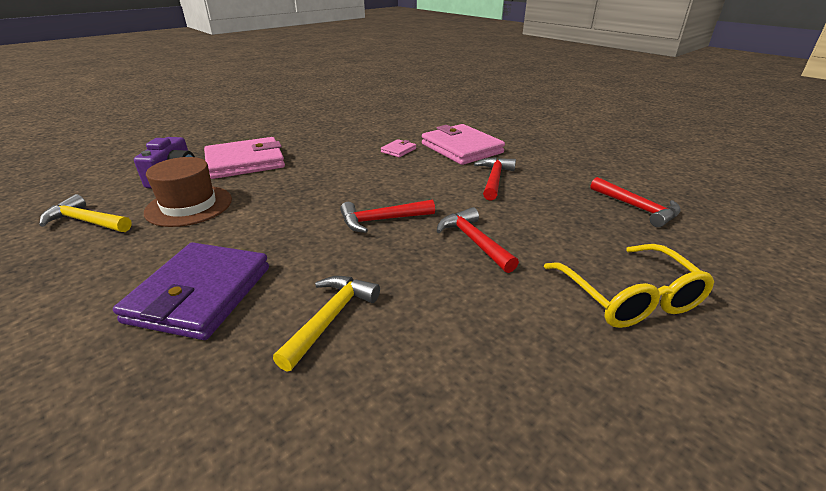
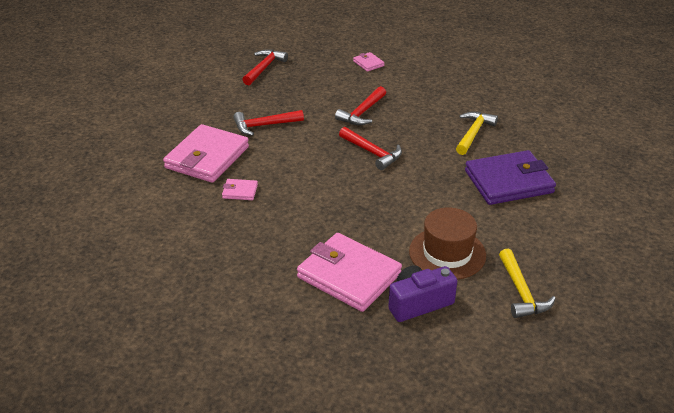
camera: 120 degrees left, 5 degrees up
(330, 318) = (473, 133): yellow hammer -> yellow hammer turned 120 degrees clockwise
(629, 297) = (368, 63): yellow glasses -> pink wallet

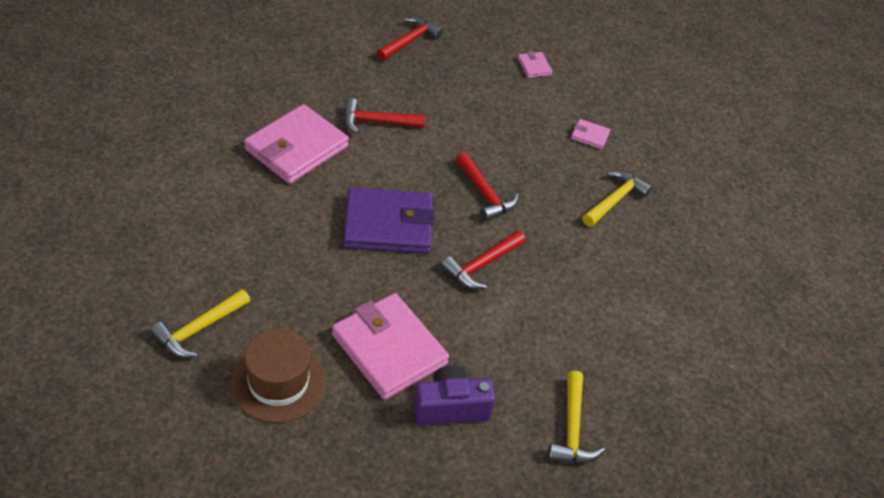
camera: 10 degrees right, 10 degrees up
(183, 302) = (199, 329): none -> yellow hammer
(240, 191) = (315, 204): pink wallet -> pink wallet (589, 136)
(362, 113) = (497, 135): red hammer -> red hammer (481, 265)
(447, 253) = (511, 353): brown hat -> brown hat (278, 382)
(508, 182) = (626, 278): purple wallet -> purple wallet (388, 225)

